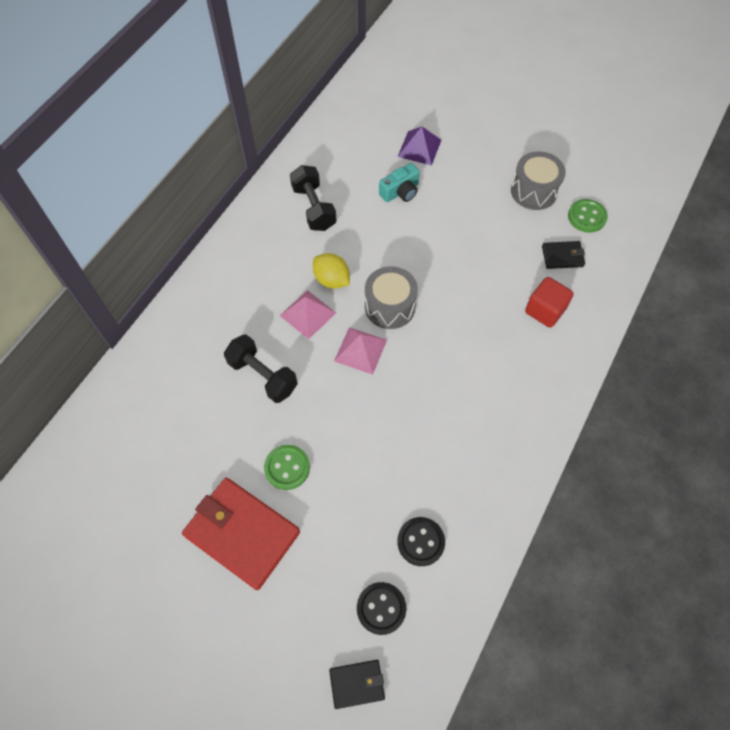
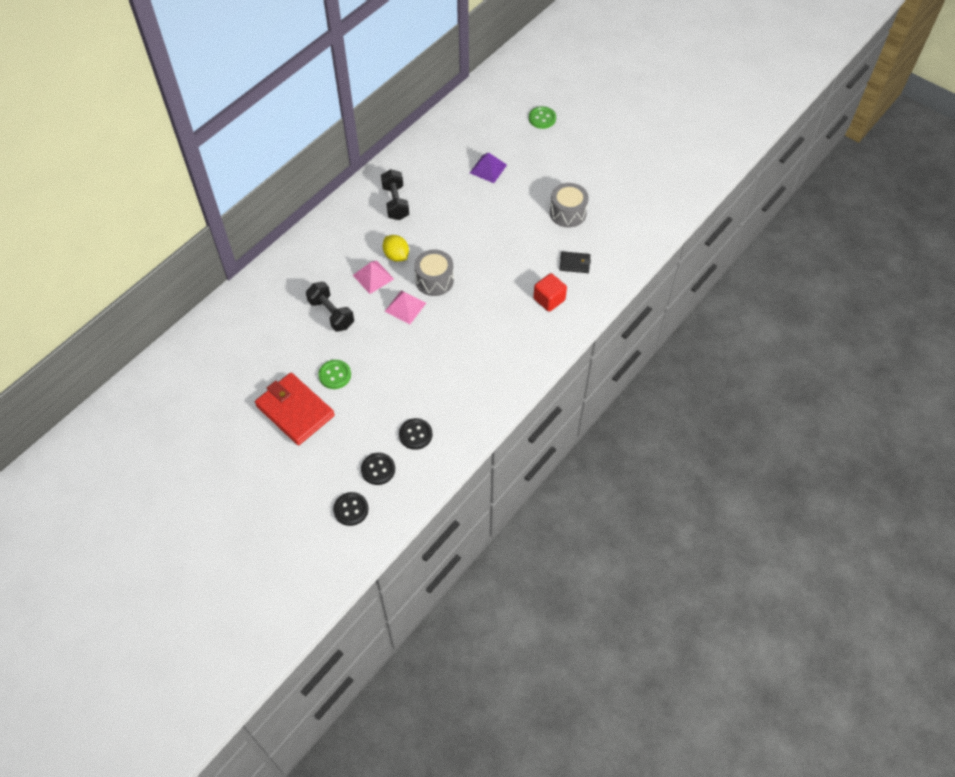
camera: 10 degrees right, 5 degrees down
(357, 684) = (351, 509): black wallet -> black button
(400, 191) = (464, 199): turquoise camera -> none
(587, 217) = (603, 237): green button -> green button (542, 118)

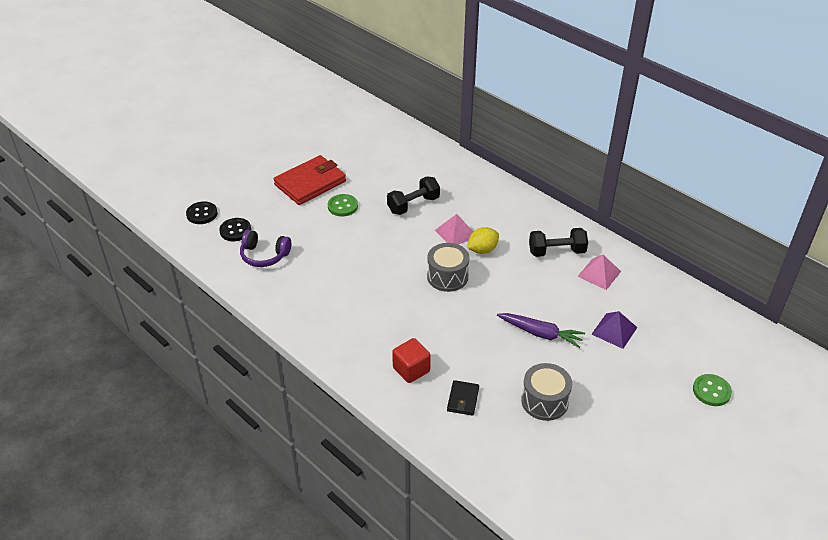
camera: 95 degrees right, 15 degrees down
(405, 307) = (415, 254): pink pyramid -> pink pyramid (599, 274)
(415, 434) = (264, 255): black button -> purple headphones
(497, 214) = (541, 334): none -> purple carrot

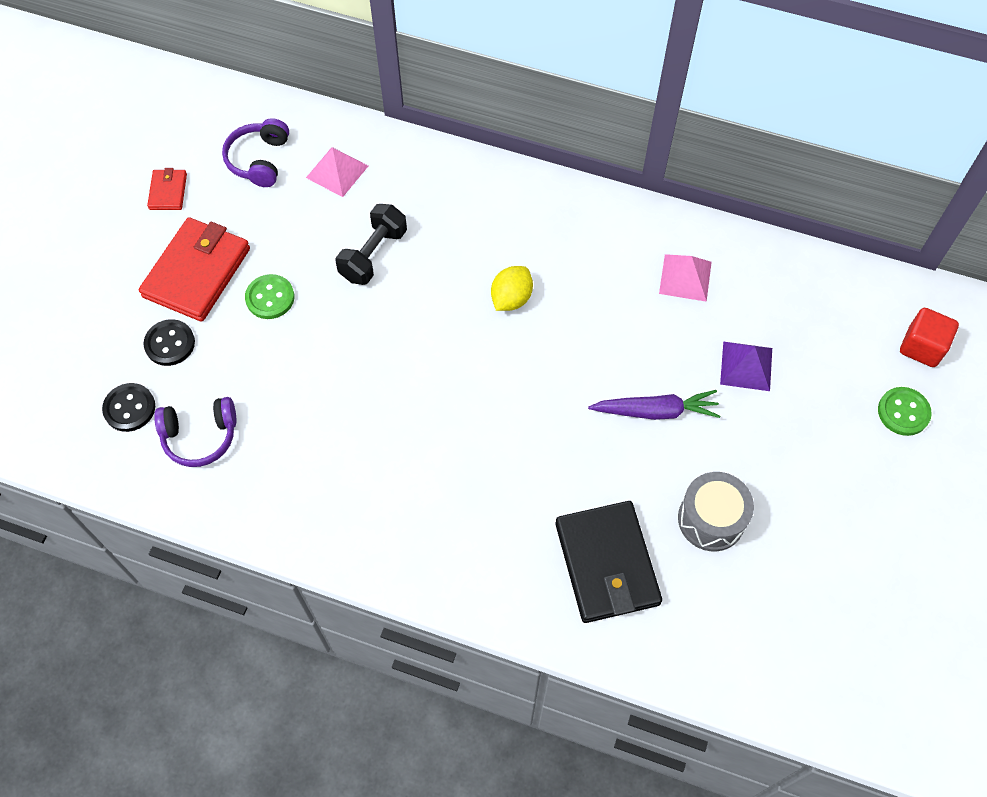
camera: 25 degrees left, 20 degrees up
(202, 214) = (58, 397): black button -> black button (170, 343)
(318, 144) = (168, 191): none -> red wallet
(376, 144) = (259, 160): none -> purple headphones
(411, 370) = (515, 546): red cube -> red cube (922, 347)
(447, 277) = (486, 366): grey drum -> none
(456, 233) = (459, 282): pink pyramid -> pink pyramid (337, 171)
(463, 399) = (606, 563): black wallet -> black wallet, size x2.06
(556, 251) = (613, 261): black dumbbell -> none

